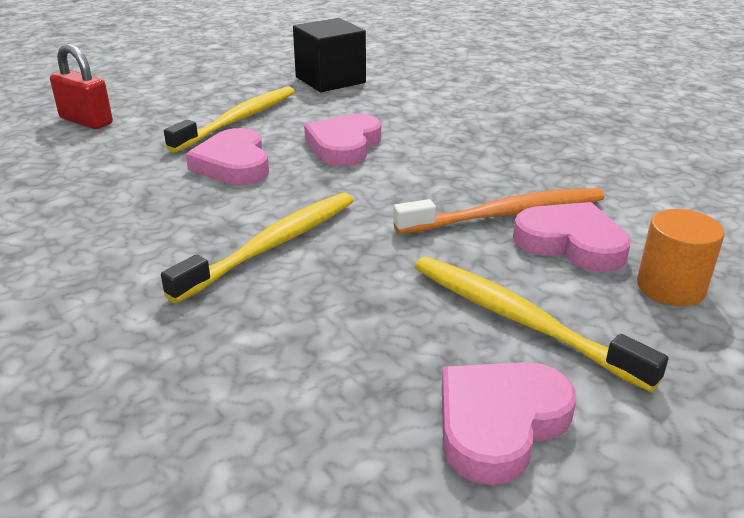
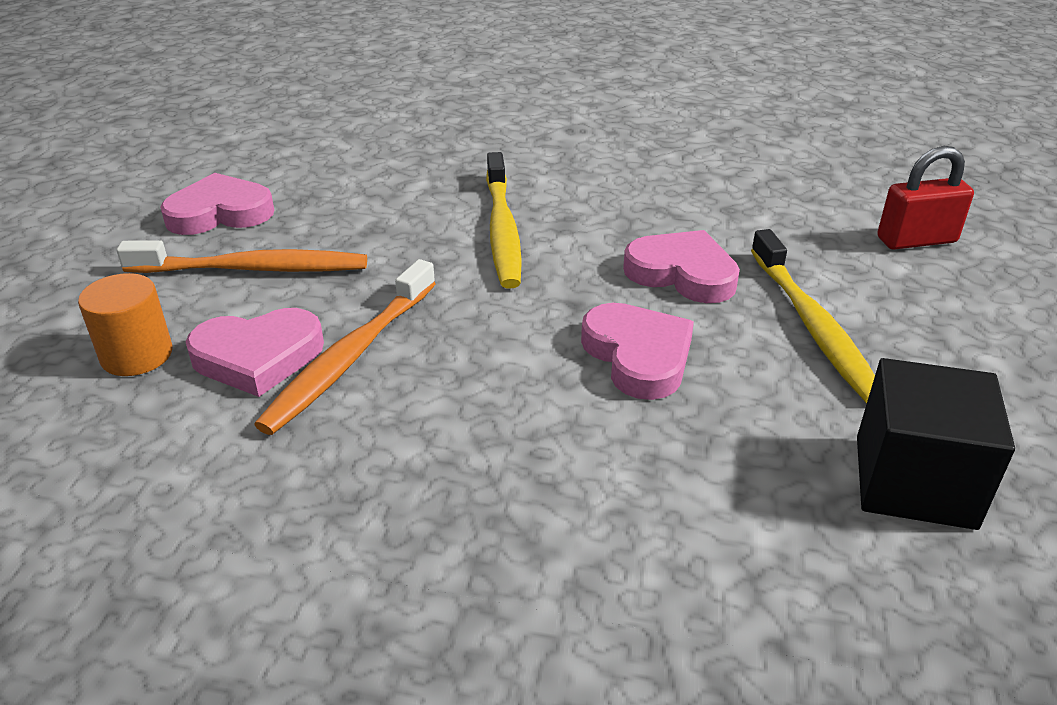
camera: 135 degrees right, 5 degrees up
(499, 423) = (220, 213): pink heart -> pink heart turned 105 degrees counterclockwise
(519, 319) = (253, 269): yellow toothbrush -> orange toothbrush

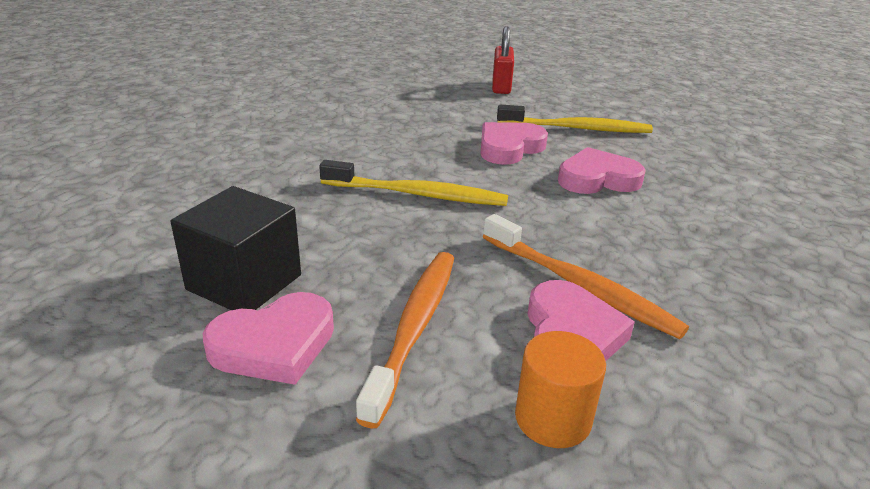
camera: 75 degrees left, 5 degrees down
(220, 213) = (274, 345): pink heart -> pink heart turned 120 degrees counterclockwise
(914, 481) = (707, 140): black cube -> black cube (244, 282)

